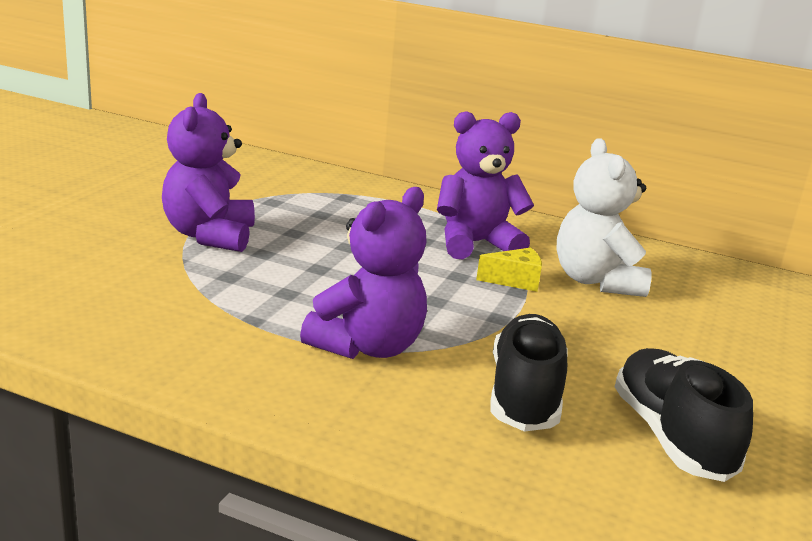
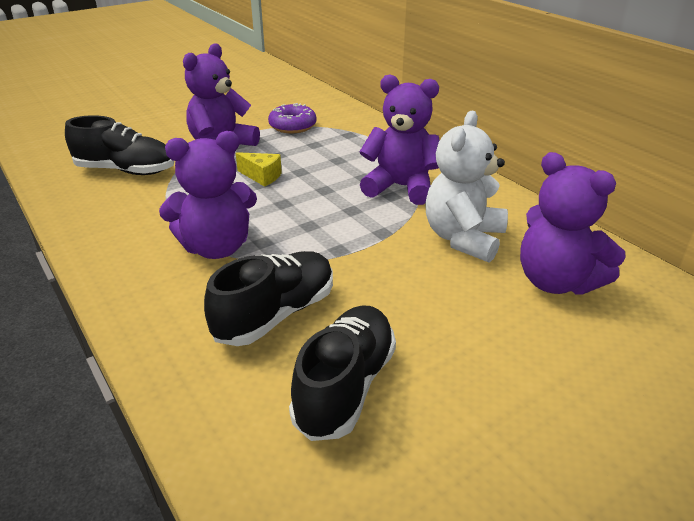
camera: 35 degrees right, 10 degrees up
(114, 285) = (126, 171): none -> black shoe
(265, 197) = (292, 126): none -> purple donut
(515, 281) = (392, 223): yellow cheese -> yellow cheese (262, 176)
(713, 300) = (556, 282): none -> purple teddy bear

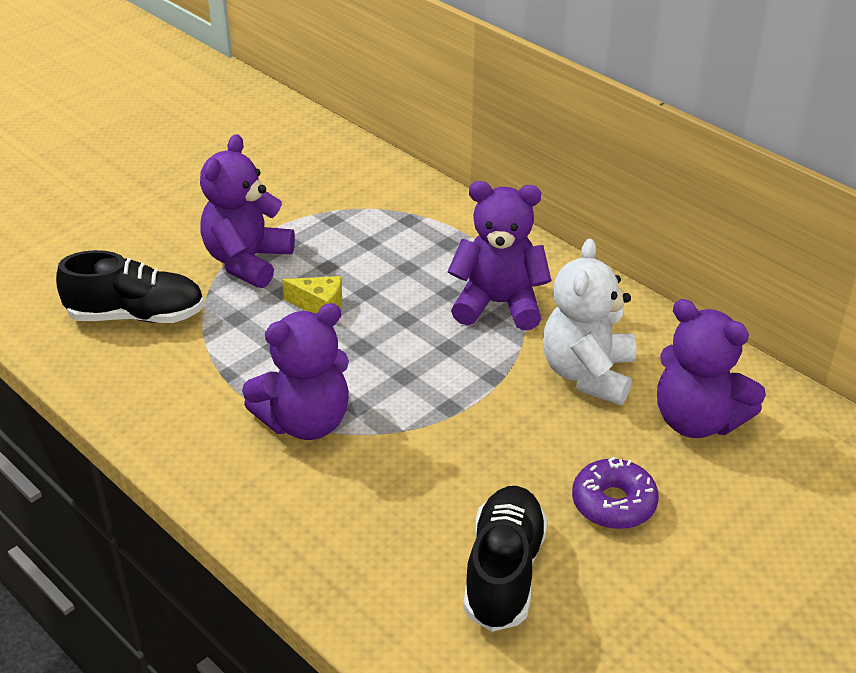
camera: 10 degrees left, 5 degrees up
(276, 315) = (406, 501): black shoe -> none
(292, 126) = (328, 212): purple donut -> purple donut (613, 503)

